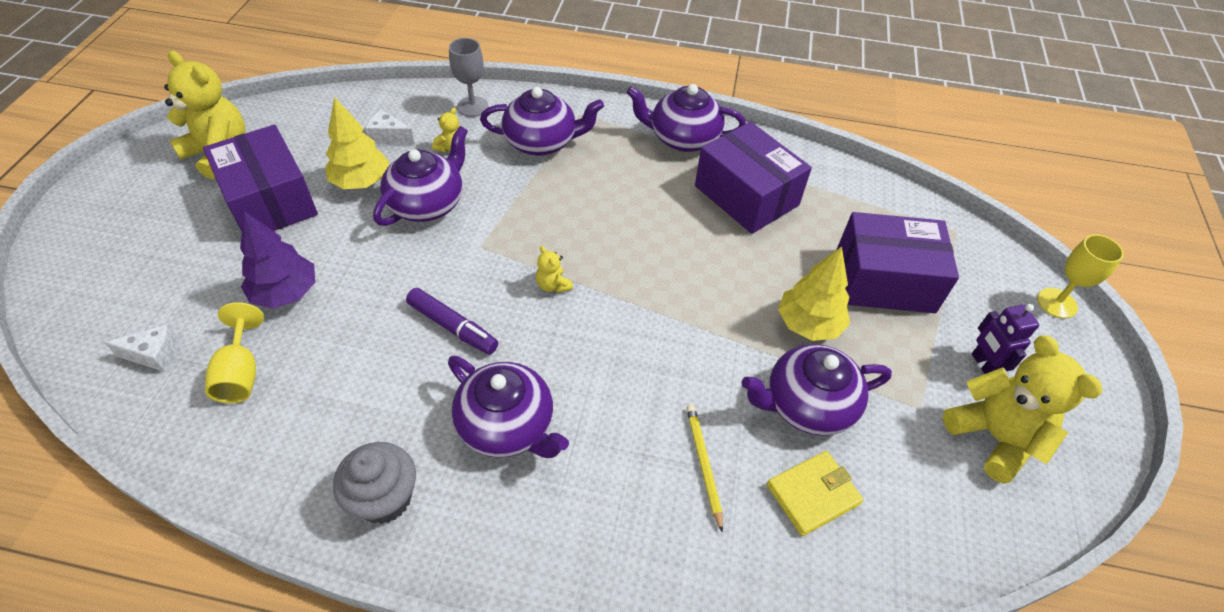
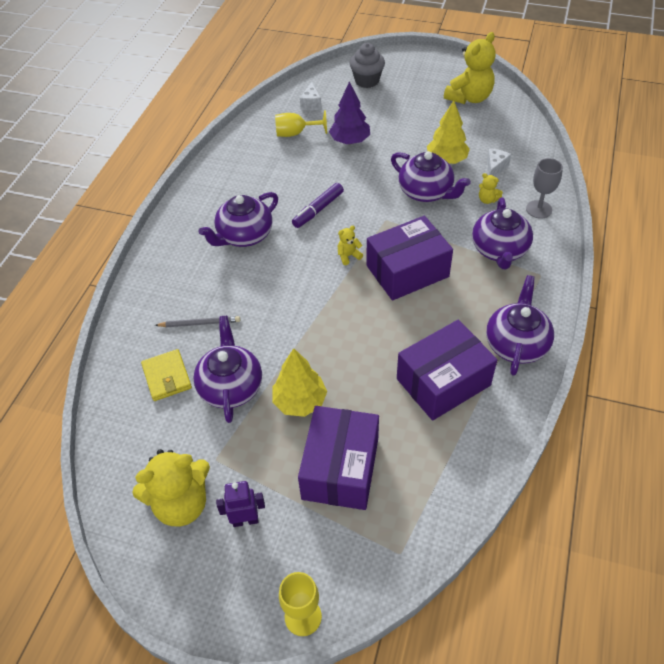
camera: 100 degrees right, 0 degrees up
(270, 201) = (426, 124): purple box -> purple box (407, 271)
(384, 498) = (211, 191): grey cupcake -> grey cupcake (367, 81)
(703, 465) = (200, 323): yellow pencil -> grey pencil

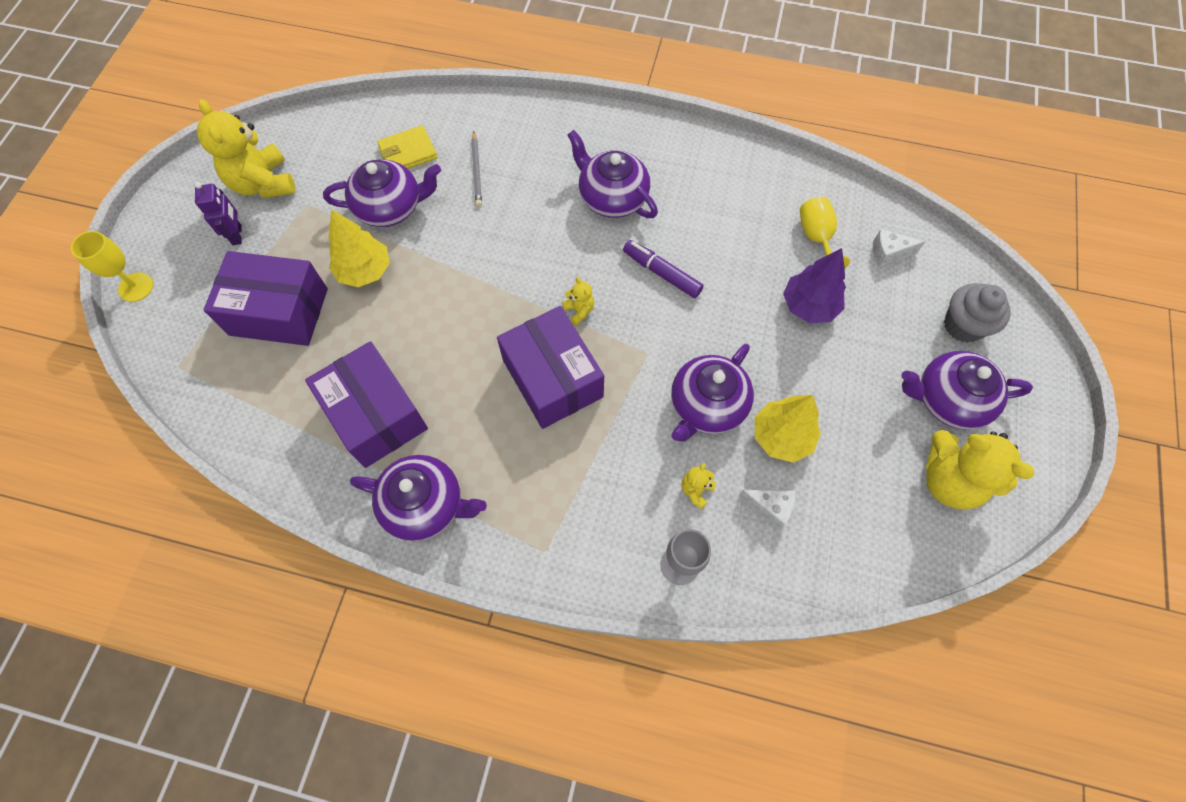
camera: 85 degrees right, 15 degrees up
(499, 250) = (592, 498): purple teapot -> purple teapot (948, 399)

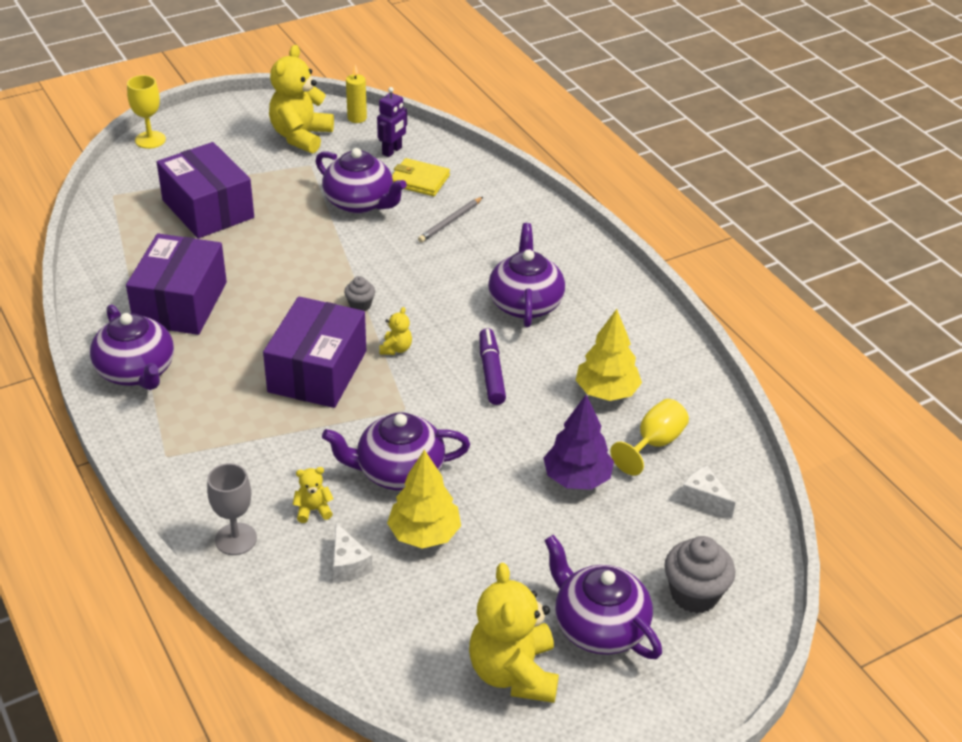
camera: 45 degrees right, 25 degrees down
(237, 235) = (245, 153): purple robot -> purple robot (392, 151)
(285, 132) = (357, 118): none -> yellow candle
(365, 271) = (290, 225): yellow tree -> yellow tree (606, 392)
(508, 296) = (360, 305): none -> grey cupcake

